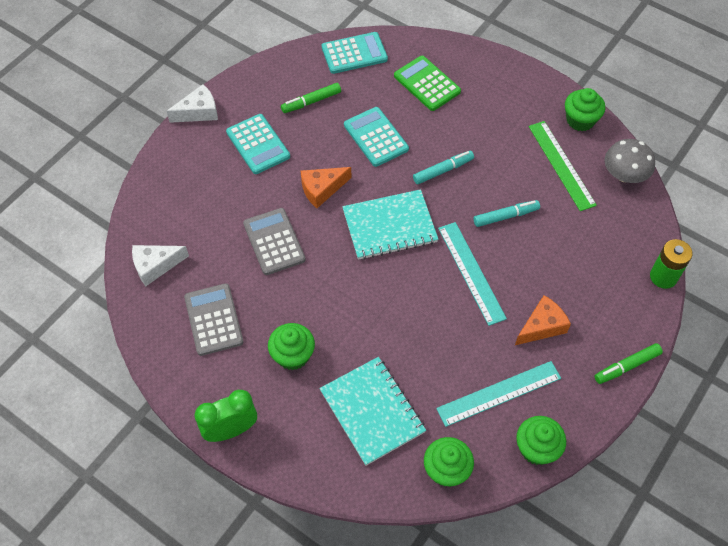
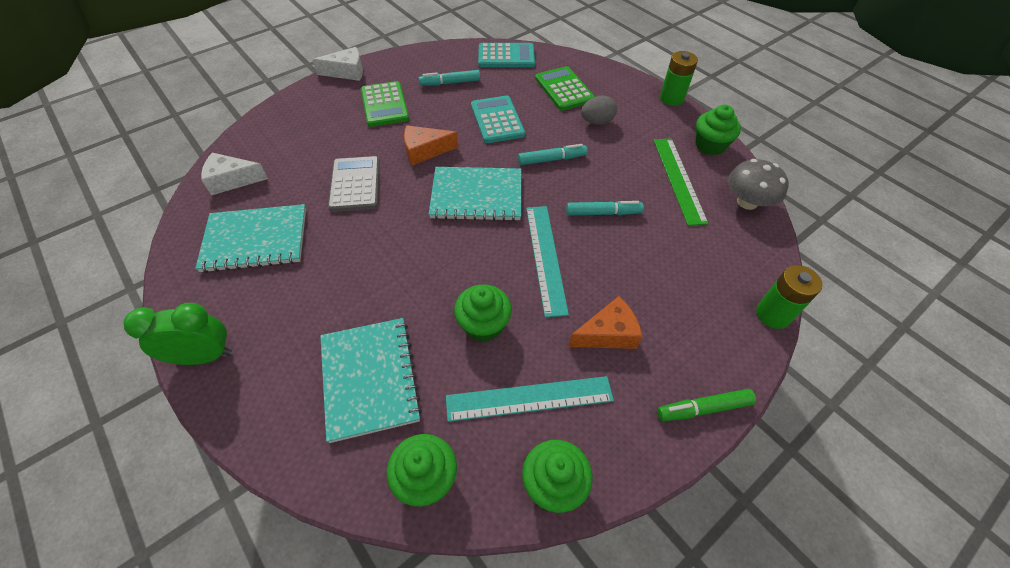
camera: 15 degrees right, 5 degrees down
(213, 320) = (255, 240): grey calculator -> turquoise notebook
(258, 144) = (384, 105): turquoise calculator -> green calculator
(293, 355) = (314, 294): green cupcake -> green cupcake (483, 325)
(311, 102) = (450, 83): green marker -> turquoise marker
(470, 117) = (597, 122): none -> grey egg
(532, 71) = (671, 98): none -> green battery

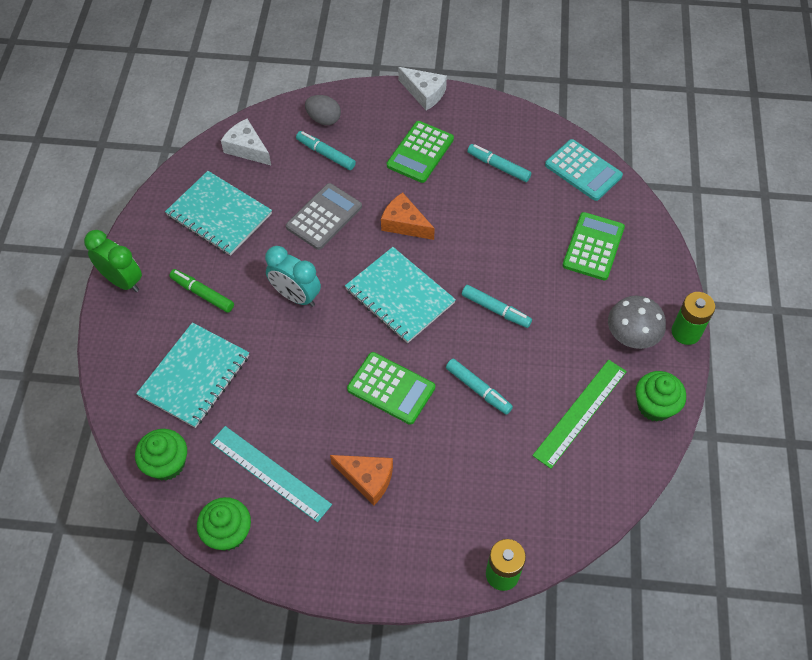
camera: 45 degrees right, 5 degrees up
(309, 145) = (325, 154): none -> turquoise marker
(394, 251) = (296, 296): none -> turquoise clock
(483, 325) = (295, 401): green cupcake -> none
(497, 120) = (495, 236): turquoise calculator -> none
(545, 258) = (391, 388): turquoise ruler -> green calculator
(597, 122) = (580, 303): grey egg -> grey egg (324, 119)
(703, 408) = (367, 580): green marker -> green marker (202, 294)
(747, 202) = (612, 480): grey mushroom -> grey mushroom (632, 335)

